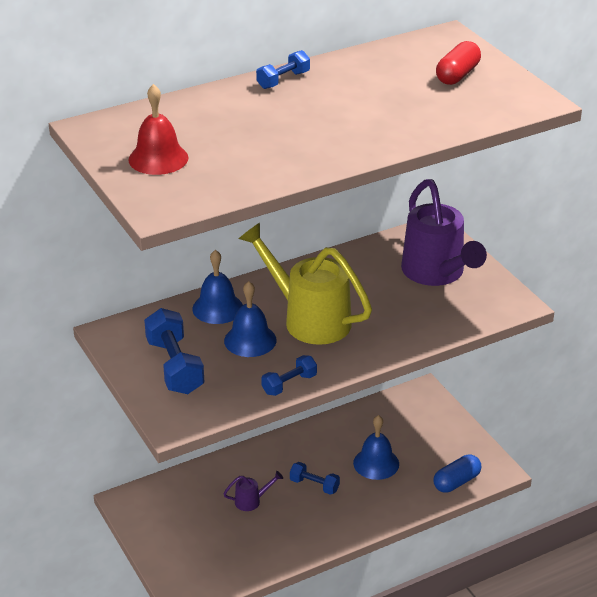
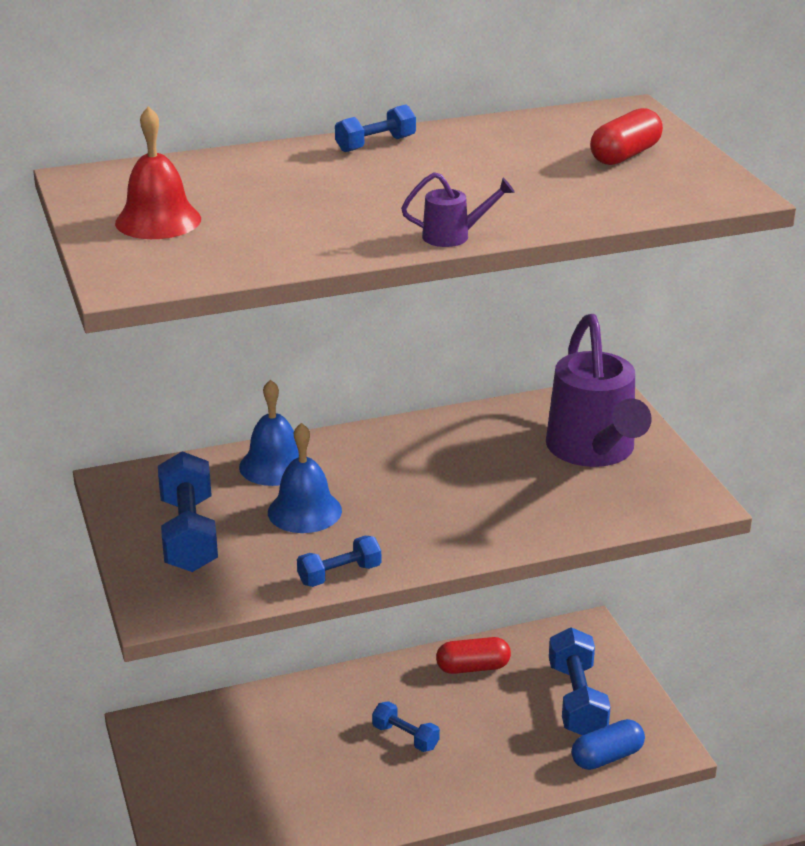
camera: 10 degrees right, 5 degrees down
(251, 501) = (313, 748): purple watering can -> purple watering can (453, 236)
(309, 319) = (396, 492): yellow watering can -> none
(349, 429) = (473, 667): none -> red capsule
(376, 463) = (499, 717): blue bell -> none
(427, 444) = (577, 700): none -> blue dumbbell

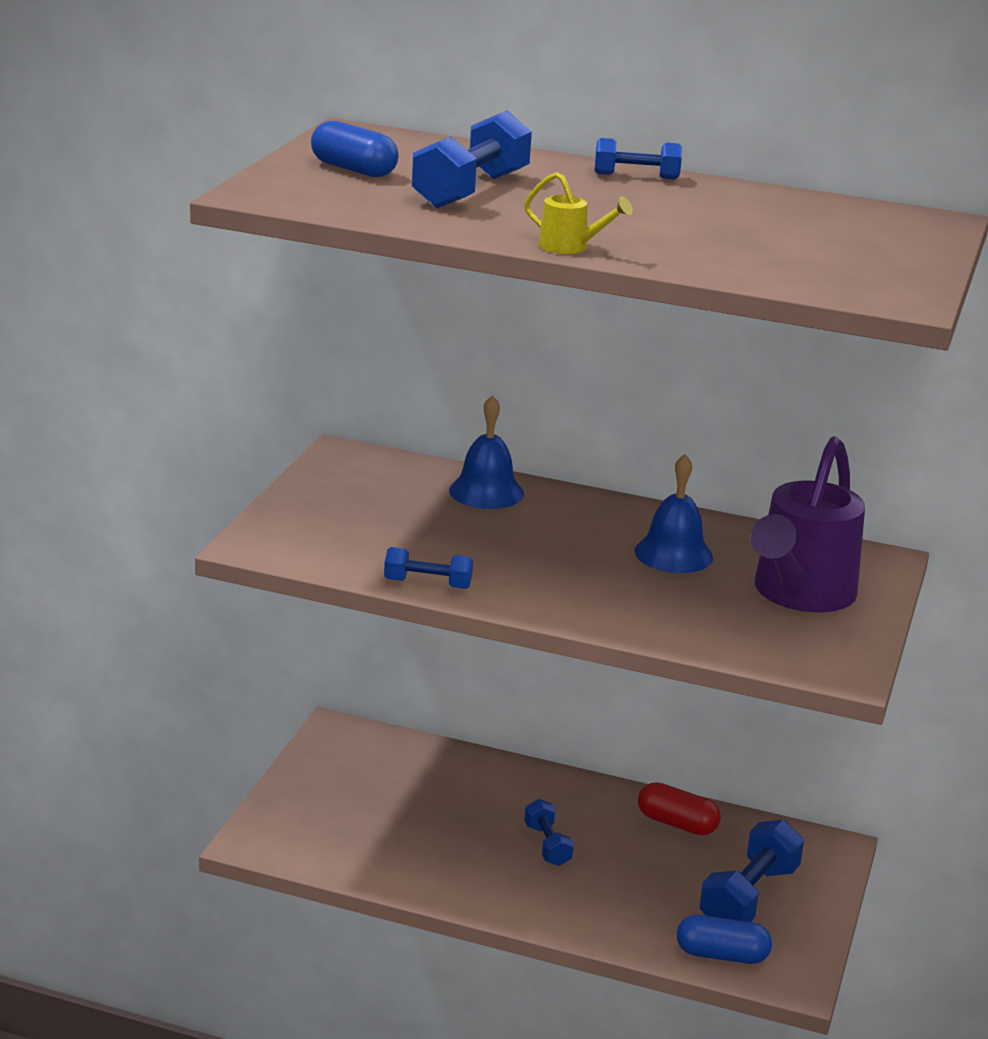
camera: 35 degrees right, 5 degrees down
(158, 220) = (353, 169): red bell -> blue capsule
(189, 534) = (348, 509): blue dumbbell -> blue dumbbell (471, 191)
(304, 511) = (464, 531): blue bell -> blue bell (673, 554)
(453, 236) = (570, 247): purple watering can -> yellow watering can
(625, 155) = (857, 246): red capsule -> none

